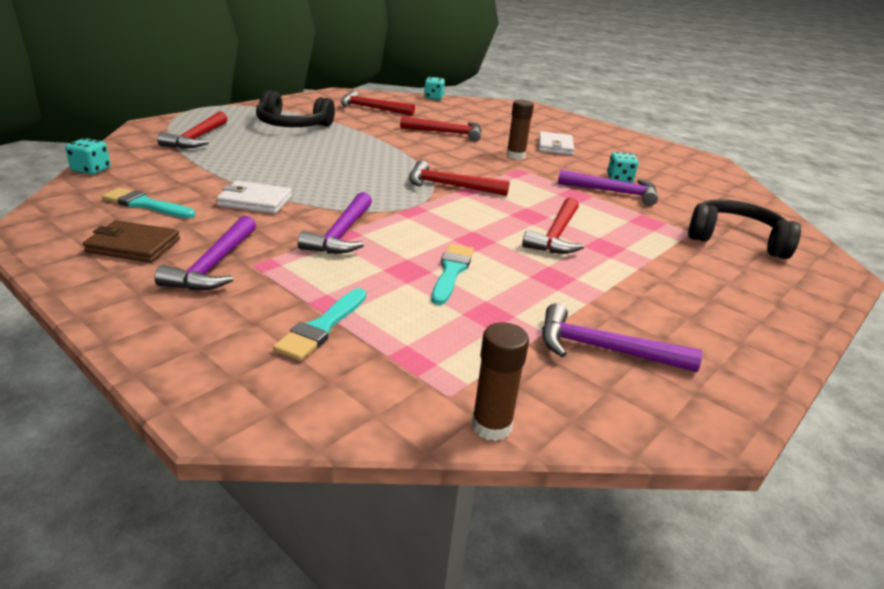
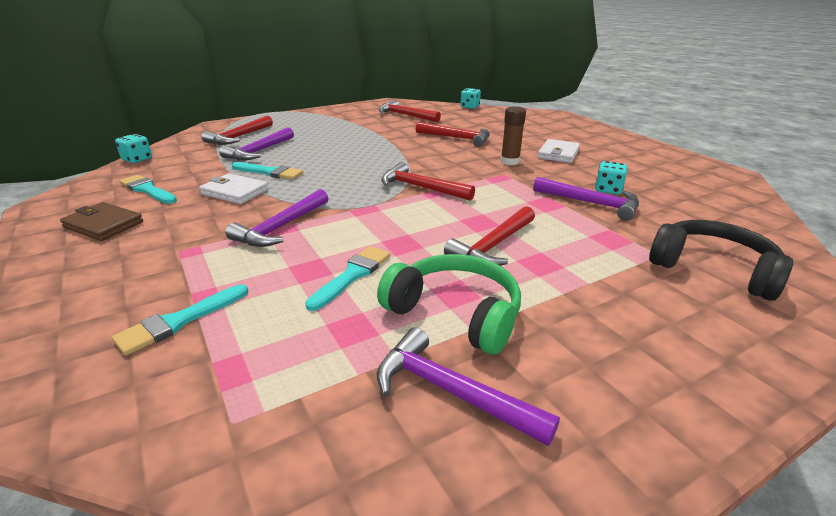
camera: 20 degrees right, 0 degrees up
(214, 265) = (147, 248): purple hammer -> purple hammer (259, 151)
(275, 178) = (270, 172): none -> turquoise brush
(293, 125) = (325, 128): black headphones -> none
(491, 426) = (244, 473): brown glue stick -> none
(565, 293) = (455, 313): none -> green headphones

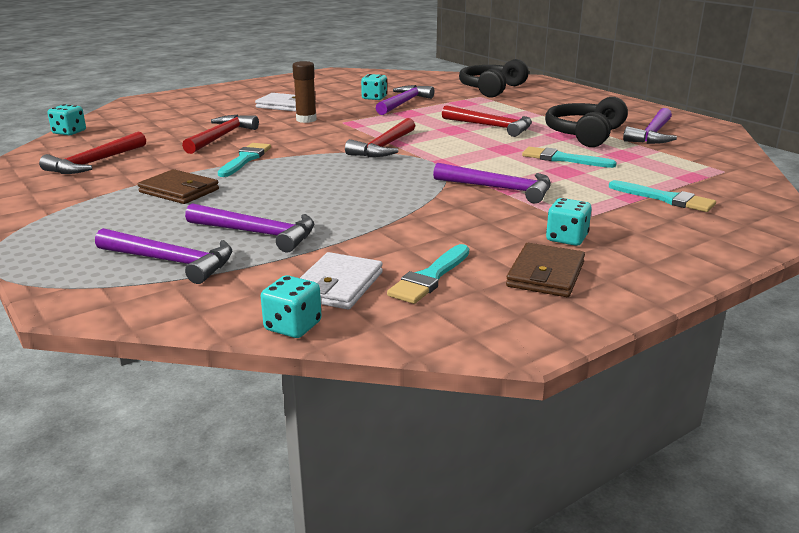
camera: 95 degrees left, 5 degrees down
(148, 242) = (566, 238): none -> turquoise dice
(235, 192) = (420, 222): white wallet -> white wallet (337, 285)
(239, 137) = (171, 261): red hammer -> purple hammer
(270, 172) = (349, 214): turquoise brush -> turquoise brush (245, 159)
(343, 133) = (179, 191): none -> brown wallet
(455, 313) = (585, 134): green headphones -> black headphones

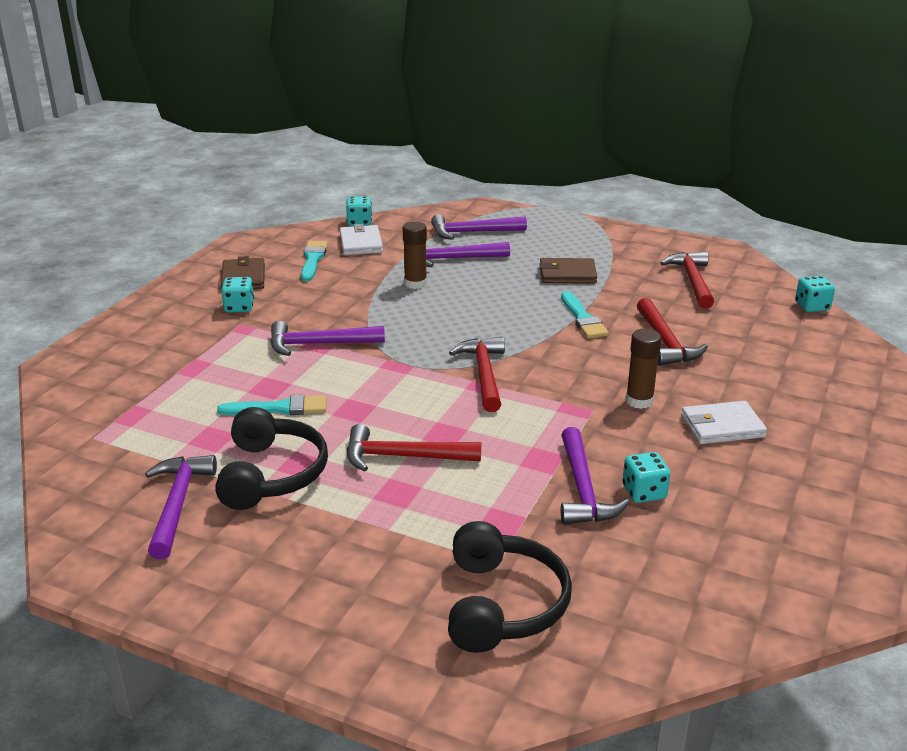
camera: 150 degrees right, 5 degrees up
(341, 217) = (415, 283): none -> brown glue stick
(666, 199) = (162, 372): turquoise brush -> none

